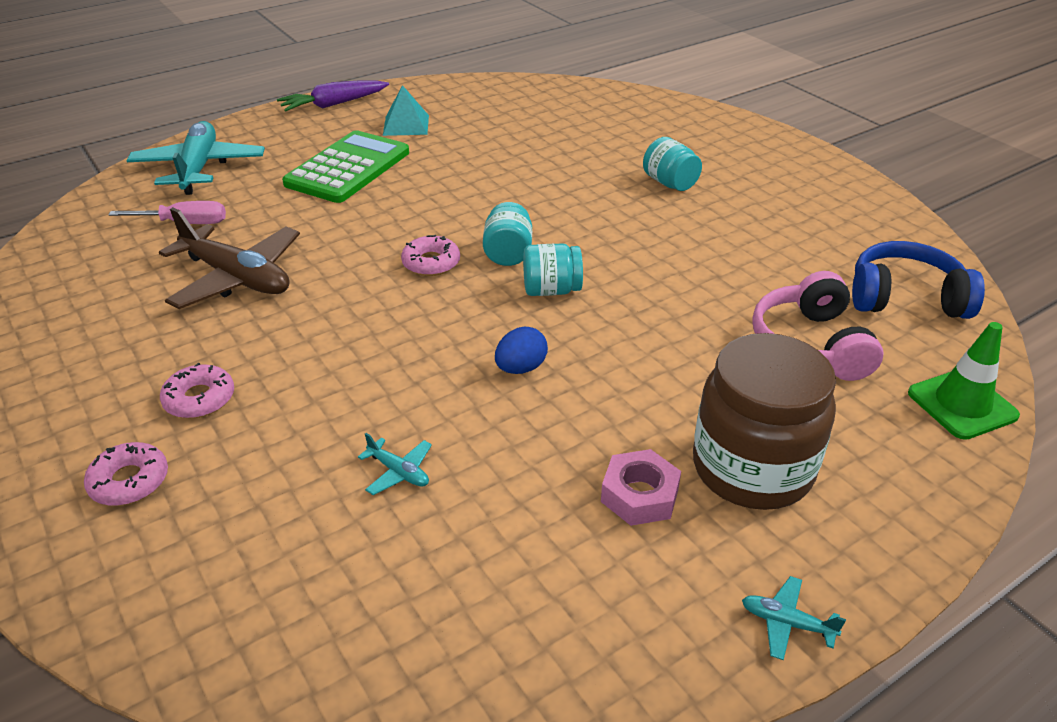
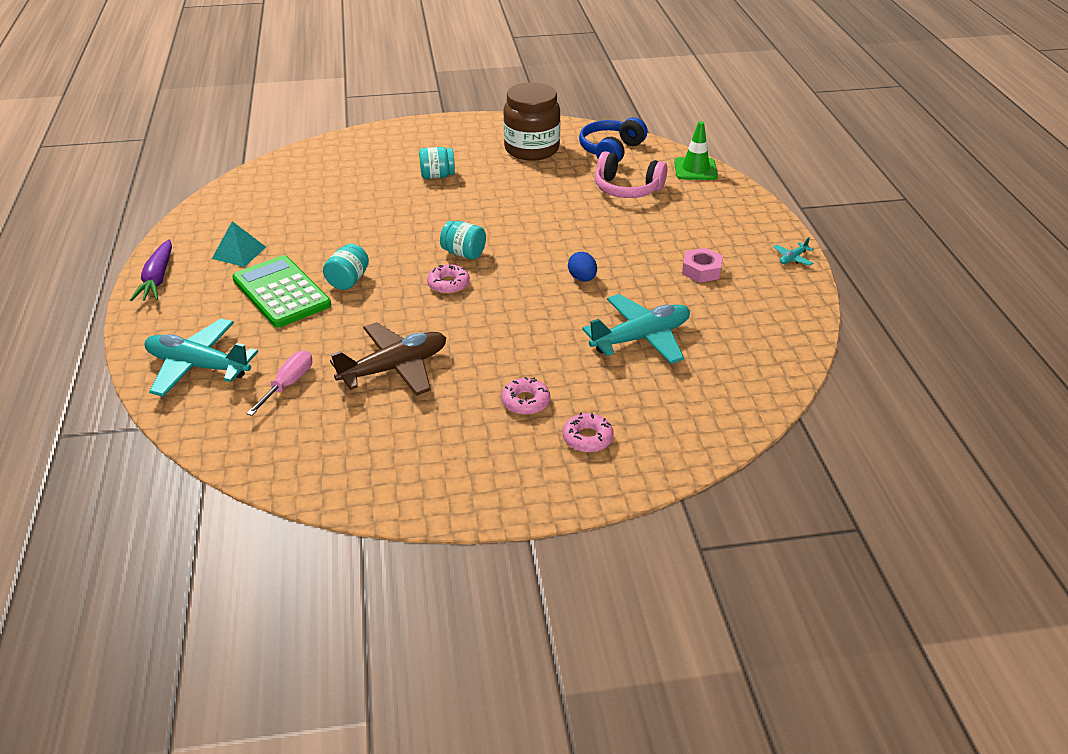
camera: 65 degrees left, 0 degrees up
(398, 472) = (641, 338): turquoise plane -> turquoise plane, size x2.39
(551, 290) = (516, 249): turquoise jar -> turquoise jar (348, 281)
(752, 468) = (702, 235): brown jar -> brown jar (531, 149)

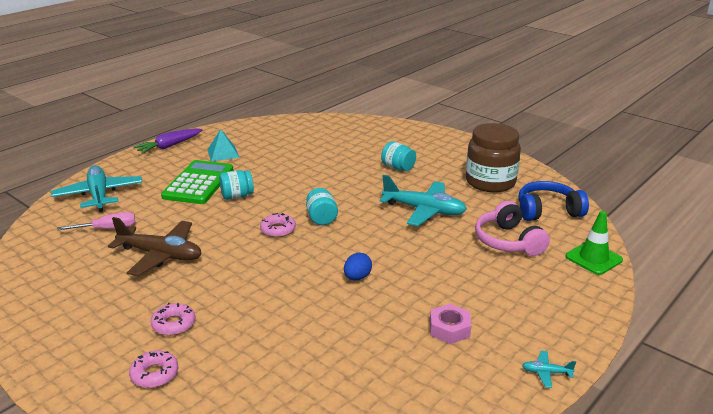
camera: 50 degrees right, 10 degrees down
(641, 338) = (313, 341): turquoise plane -> turquoise plane (424, 210)

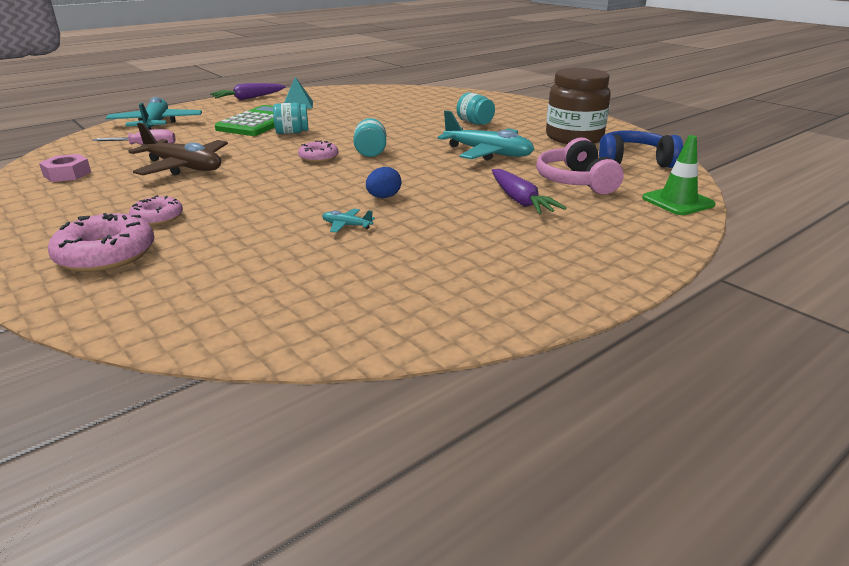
camera: 10 degrees right, 0 degrees up
(154, 374) = (106, 254): pink donut -> pink donut, size x1.69
(449, 329) = (470, 246): pink nut -> pink nut (67, 174)
(471, 270) = (520, 201): none -> purple carrot
(546, 372) = (578, 295): turquoise plane -> turquoise plane (346, 225)

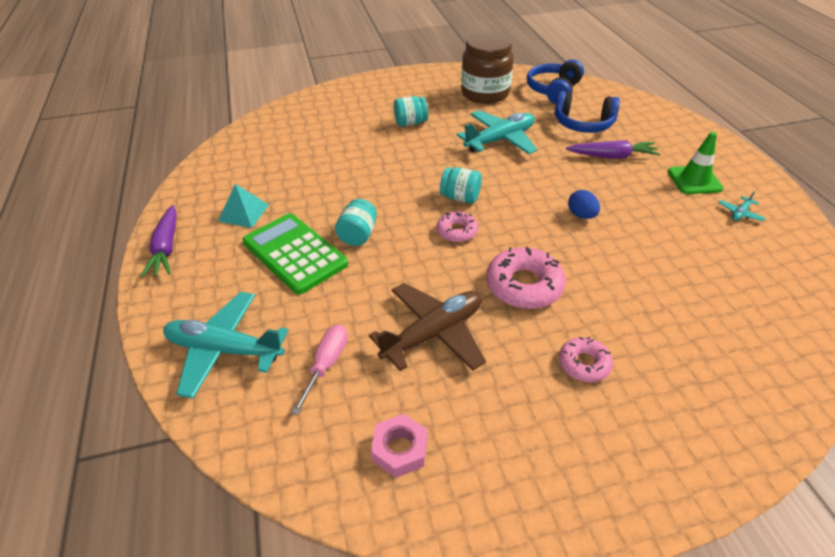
camera: 65 degrees left, 15 degrees up
(106, 254) = (668, 406): pink donut -> pink donut (524, 285)
(346, 225) = (637, 246): turquoise plane -> turquoise plane (740, 213)
(576, 181) = (583, 124): pink headphones -> blue headphones
(678, 201) = (633, 102): green traffic cone -> green traffic cone (694, 180)

